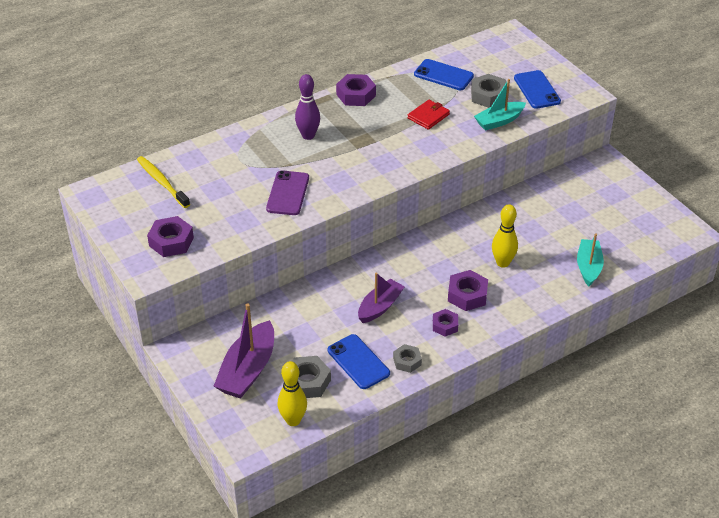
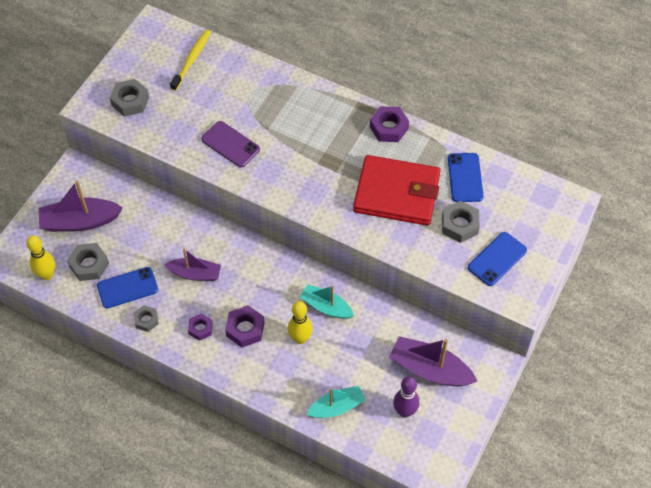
camera: 60 degrees right, 15 degrees up
(171, 242) = (130, 101): purple nut -> grey nut
(288, 193) = (230, 144): purple phone -> purple phone turned 60 degrees clockwise
(308, 136) = (311, 122): purple bowling pin -> purple bowling pin (405, 411)
(358, 362) = (127, 288): blue phone -> blue phone turned 45 degrees clockwise
(428, 116) = (397, 193): red wallet -> red wallet, size x2.29
(499, 121) = (428, 249): turquoise boat -> turquoise boat (326, 307)
(586, 198) = (430, 369): none -> purple boat

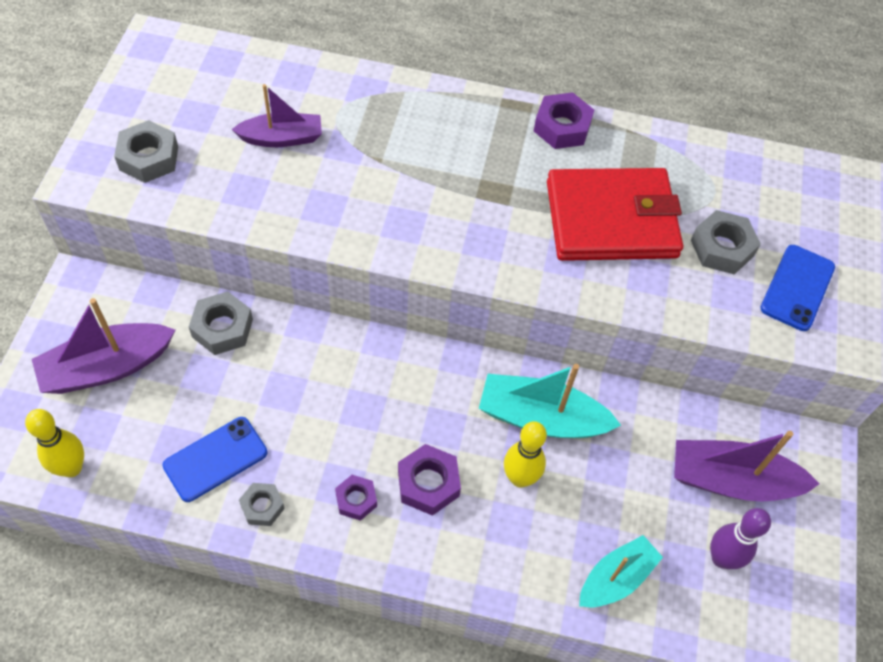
camera: 20 degrees left, 0 degrees up
(89, 265) = (140, 435): grey nut -> grey nut (222, 328)
(192, 59) = (230, 80): yellow toothbrush -> none
(195, 274) = (320, 411): purple boat -> purple boat (282, 138)
(230, 144) = (331, 194): purple phone -> none
(326, 307) = (541, 418): turquoise boat -> turquoise boat, size x1.51
(465, 178) = (700, 178): blue phone -> none

